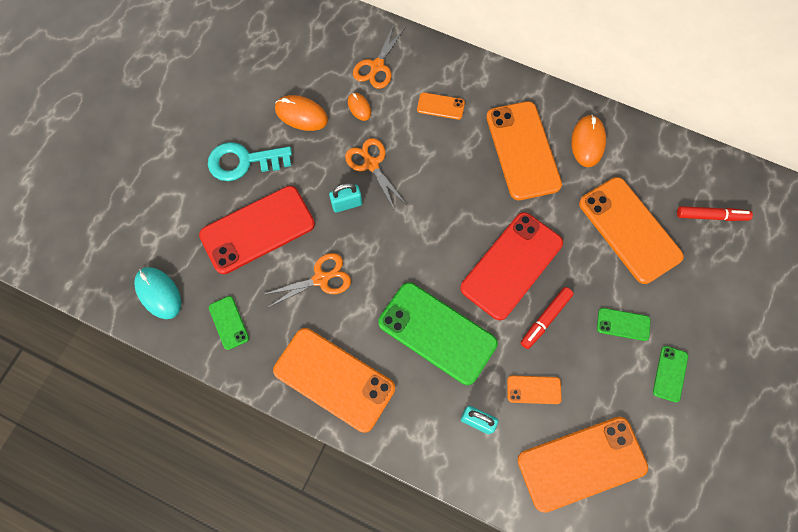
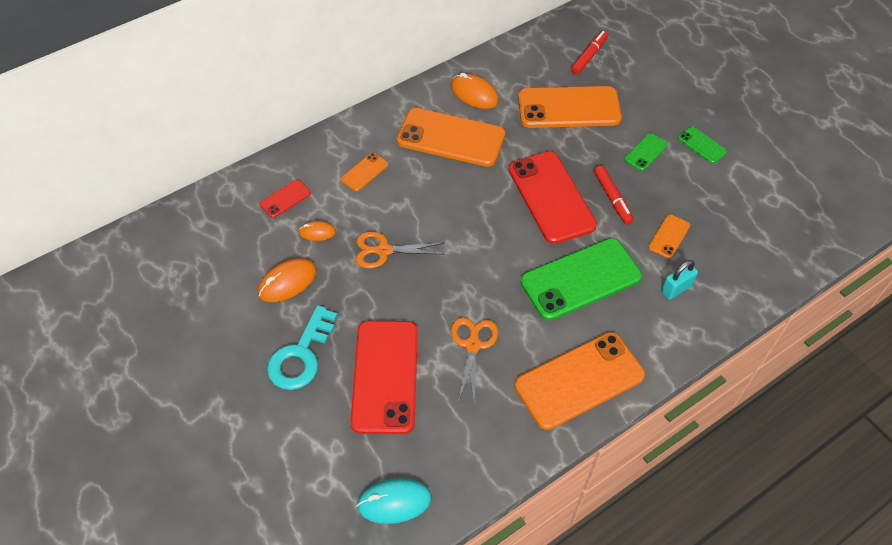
camera: 60 degrees left, 15 degrees down
(228, 322) = (468, 447): green phone -> none
(347, 204) = (410, 289): turquoise padlock -> none
(377, 66) = (285, 198): orange scissors -> red phone
(581, 463) = (746, 236): orange phone -> none

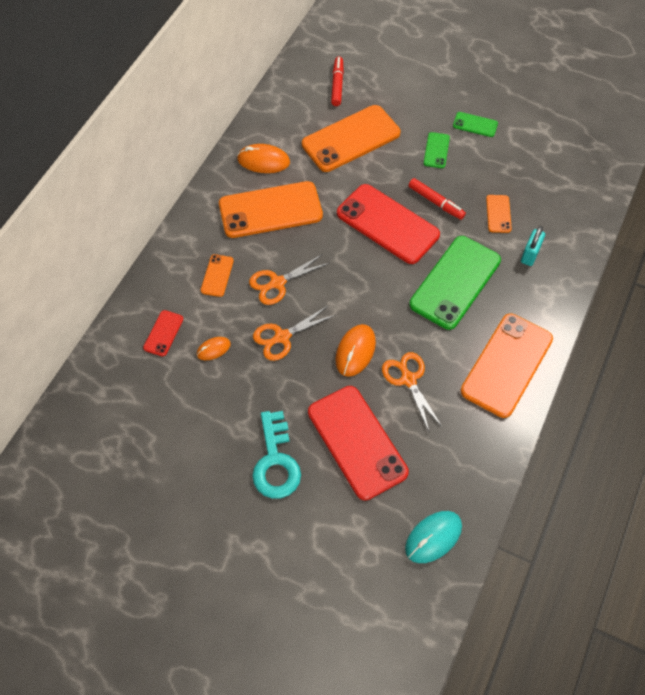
camera: 30 degrees left, 5 degrees up
(287, 282) = (219, 406): orange mouse -> orange mouse (355, 351)
(412, 202) = (277, 283): none -> orange scissors

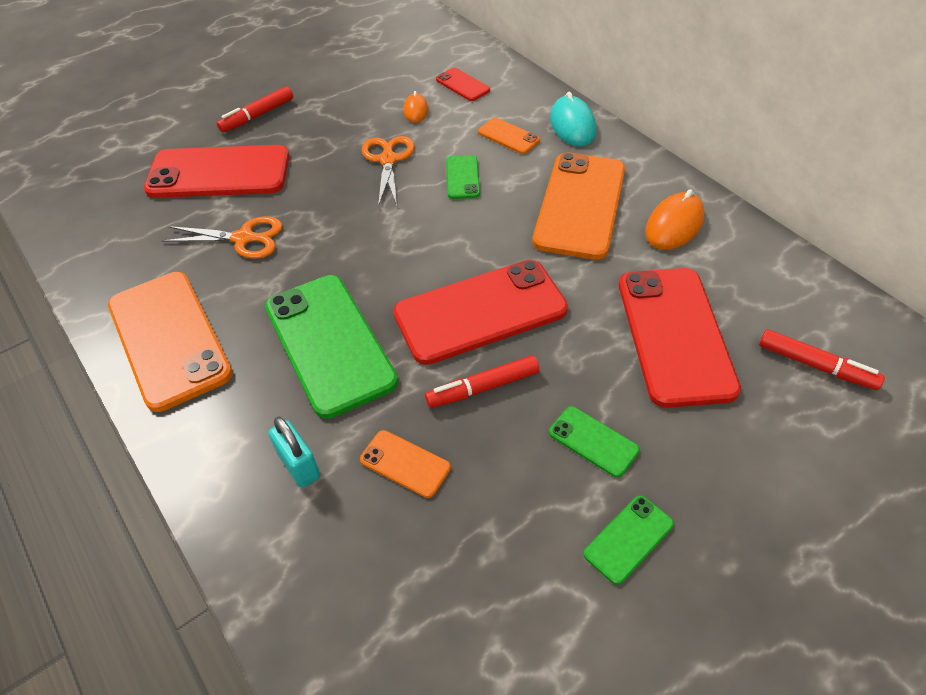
camera: 120 degrees right, 10 degrees down
(276, 462) = (257, 116): turquoise key -> red marker
(277, 283) = (462, 177): orange scissors -> green phone
(351, 139) = (675, 335): orange phone -> red phone
(355, 351) = (319, 209): orange mouse -> none
(433, 537) = (73, 189): turquoise mouse -> turquoise mouse (572, 125)

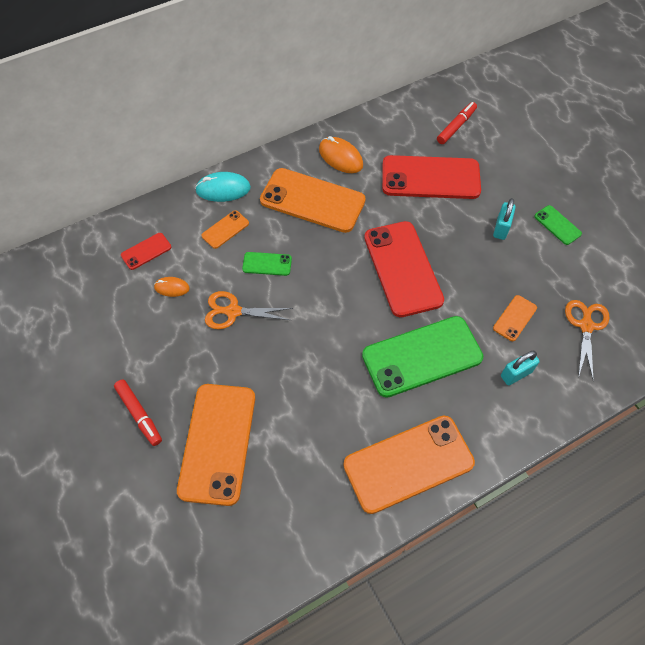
camera: 85 degrees left, 10 degrees up
(219, 173) = (217, 443): red phone -> orange phone
(244, 238) = (307, 417): orange scissors -> orange scissors (586, 325)
(483, 388) = (463, 274): red marker -> none
(593, 441) = (501, 228): green phone -> turquoise padlock

